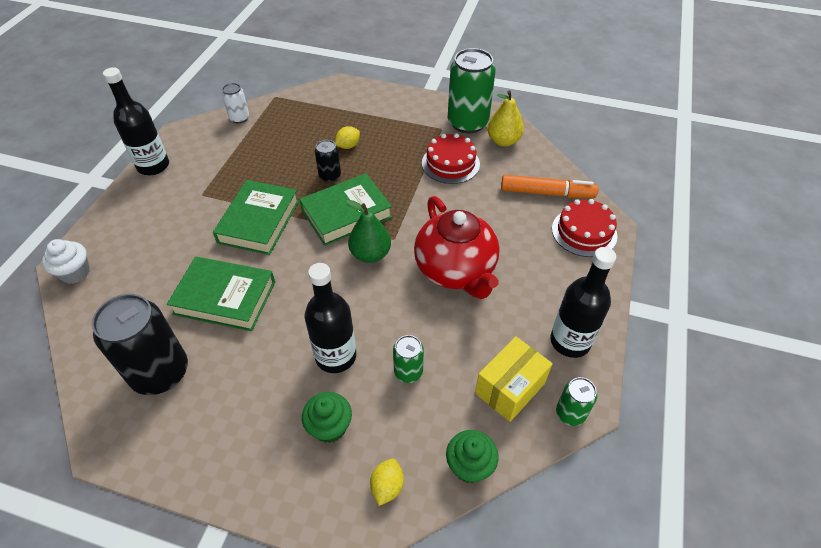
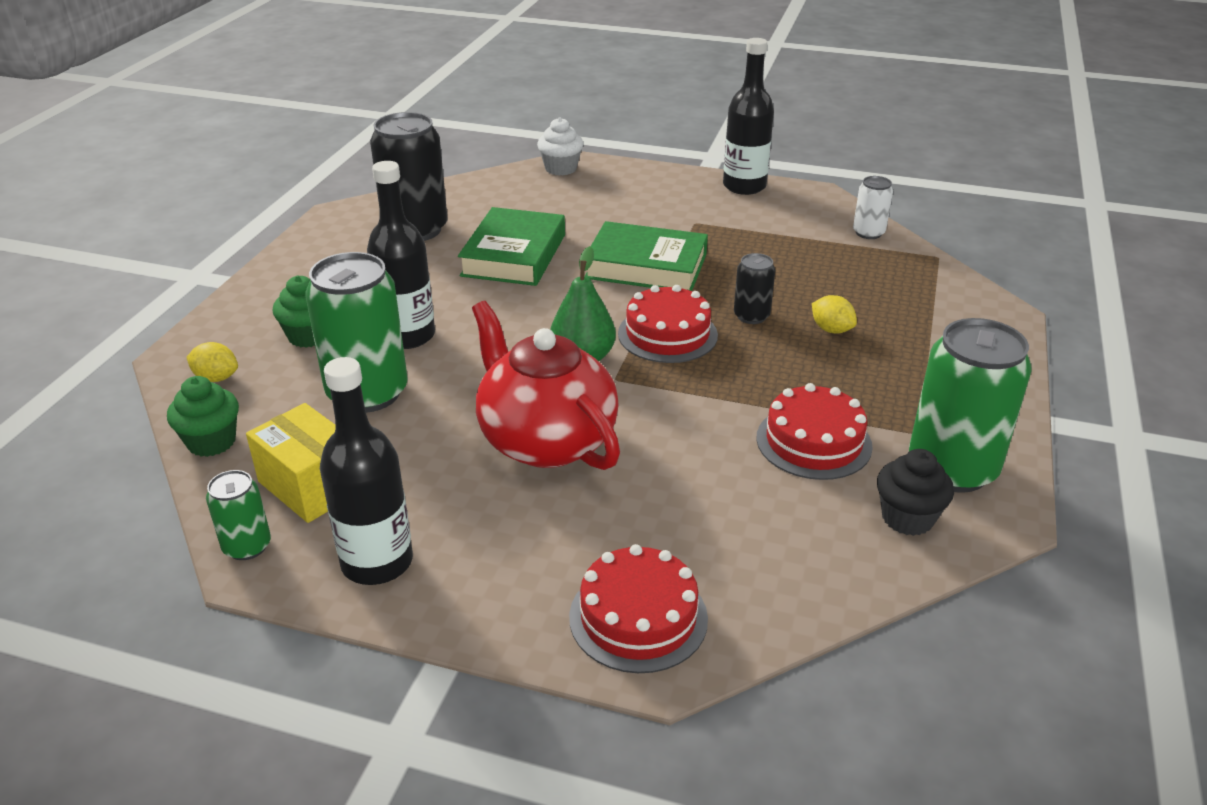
camera: 90 degrees right, 15 degrees down
(346, 214) = (667, 334): green book -> red cake
(408, 372) = (367, 393): green can -> green can, size x2.02
(456, 270) = (545, 440): red teapot -> red teapot turned 75 degrees clockwise
(503, 141) = (907, 518): yellow pear -> black cupcake
(547, 193) = (751, 571): orange marker -> none

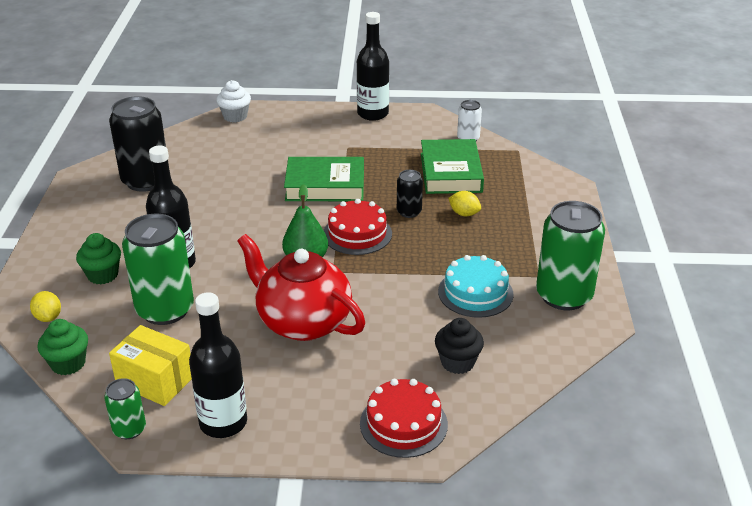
camera: 15 degrees left, 0 degrees up
(216, 378) = (48, 317): yellow lemon -> yellow lemon turned 60 degrees clockwise
(514, 255) = (227, 190): green book -> green book (450, 172)
(813, 442) = (475, 293): red cake -> turquoise cake
(907, 518) = (545, 332): black cupcake -> black cupcake (457, 362)

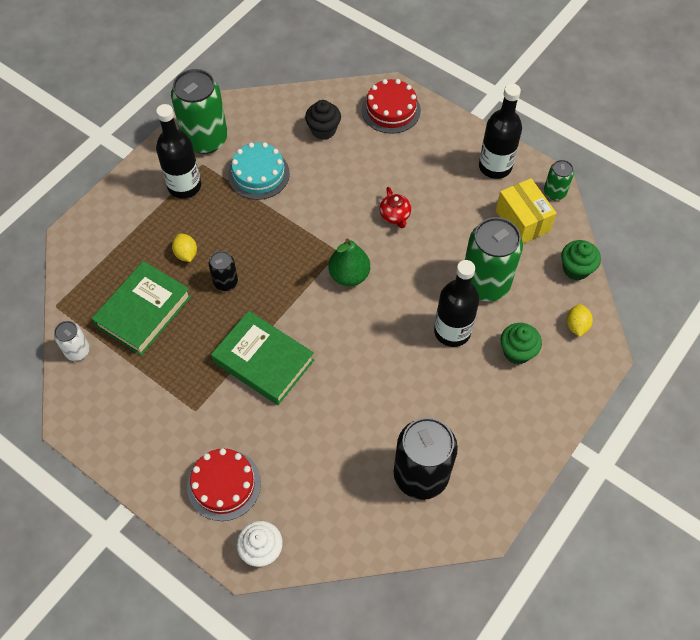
camera: 145 degrees left, 25 degrees up
(302, 322) = (395, 216): red teapot -> red teapot, size x0.41
(357, 234) = (288, 281): red cake -> red cake (224, 484)
(373, 114) = (120, 456): black bottle -> black bottle (184, 186)

